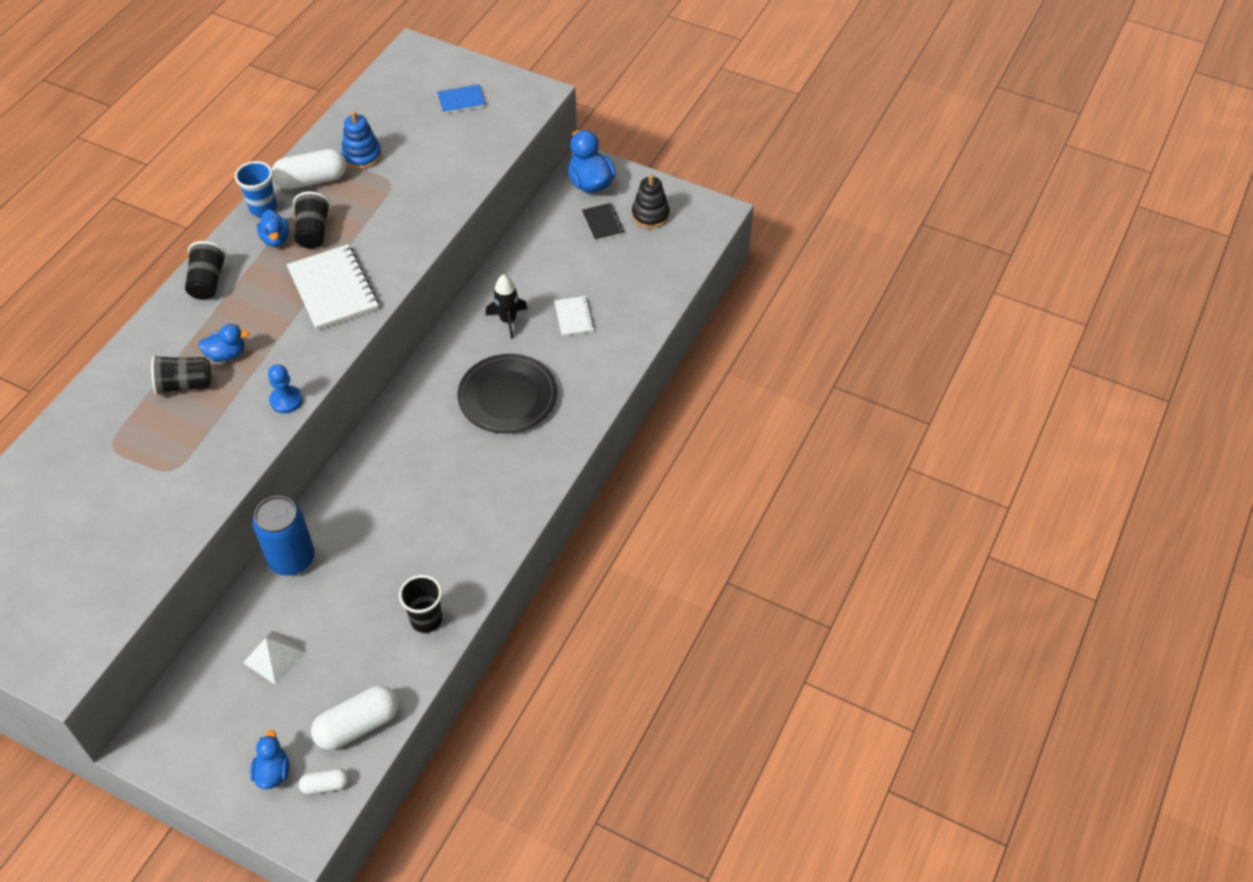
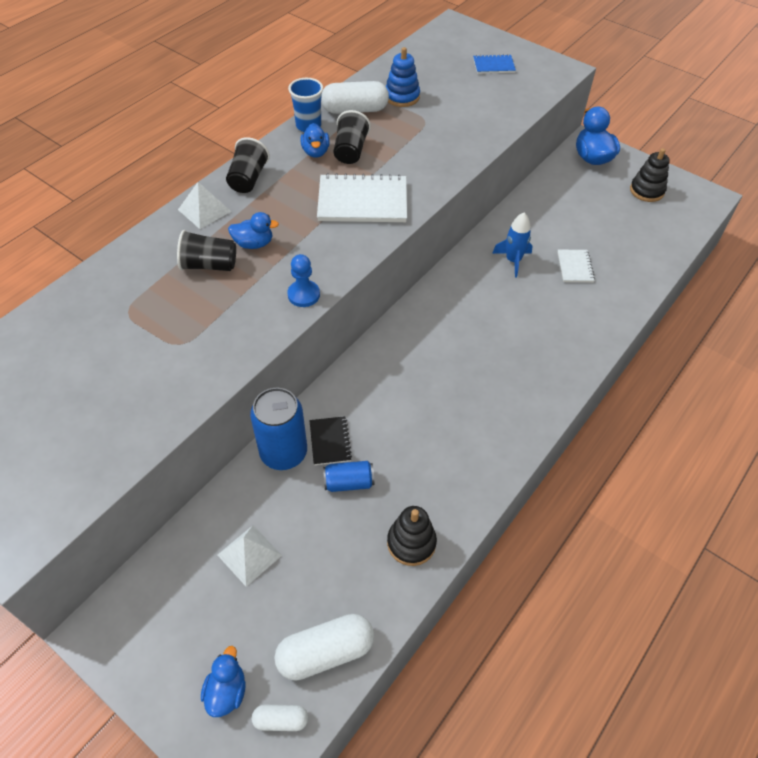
camera: 10 degrees right, 0 degrees up
(168, 325) = (204, 210): none -> white pyramid
(333, 289) = (362, 201): white notebook -> white notebook turned 75 degrees counterclockwise
(360, 576) = (349, 482): none -> blue can
(426, 620) = (411, 543): black cup -> black stacking toy
(508, 320) = (513, 261): black rocket -> blue rocket
(508, 397) = (509, 329): black plate -> none
(602, 223) = (603, 191): black notebook -> black notebook (330, 441)

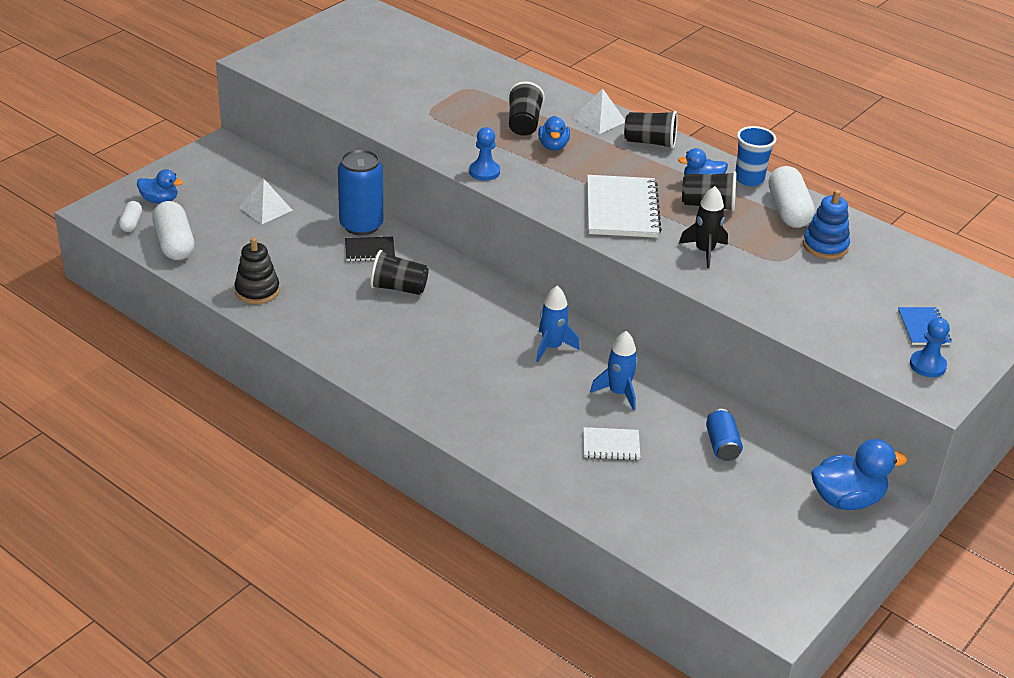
camera: 90 degrees right, 15 degrees down
(349, 482) = (324, 259): blue can -> blue can (722, 445)
(392, 412) = (398, 288): none -> black cup
(420, 157) = (704, 251): none -> black rocket
(463, 299) = (552, 347): none -> blue rocket
(535, 69) = (927, 365): none -> blue pawn
(646, 191) = (779, 546): black stacking toy -> none

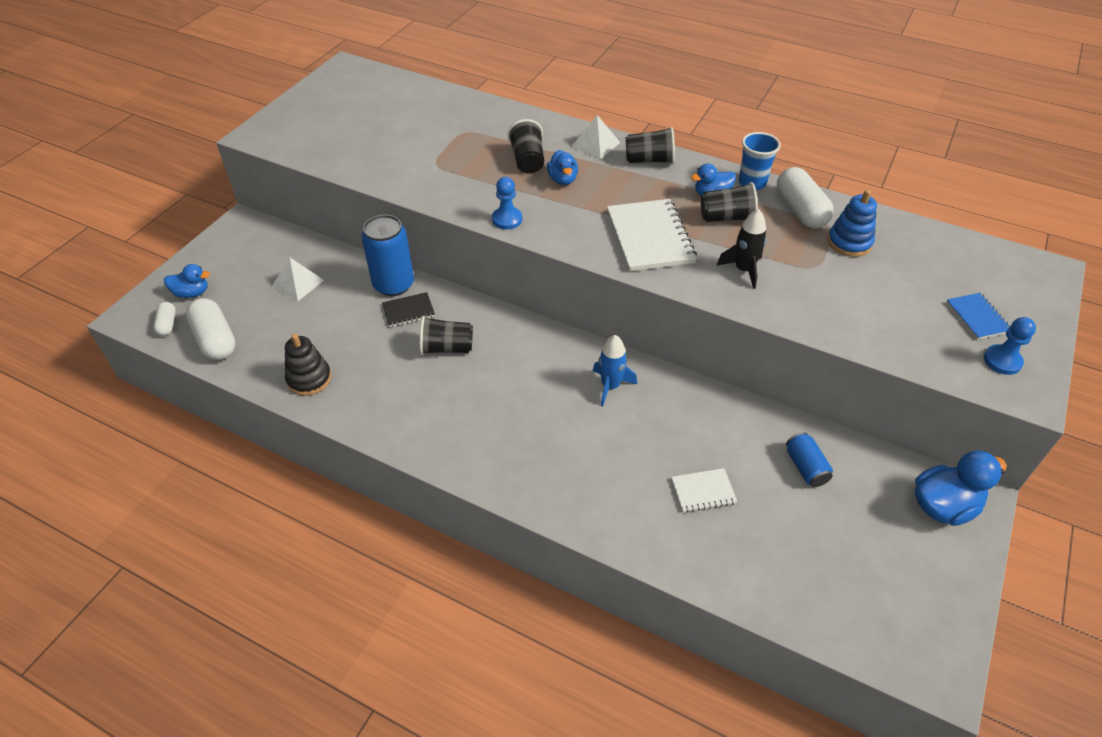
camera: 10 degrees left, 10 degrees up
(618, 393) = (689, 426): blue rocket -> none

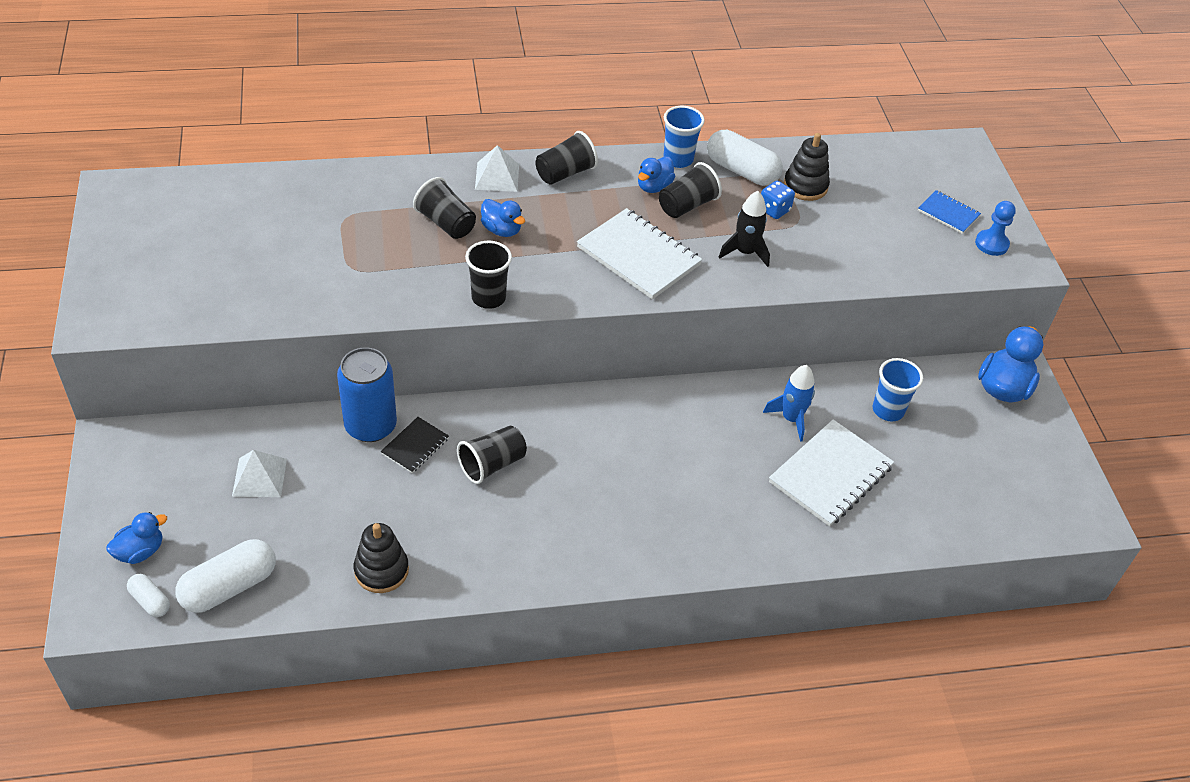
camera: 40 degrees left, 0 degrees up
(215, 340) = (229, 587): white capsule -> white capsule turned 60 degrees counterclockwise
(507, 219) = (488, 298): blue pawn -> black cup
(610, 386) = (677, 422): blue rocket -> blue rocket (791, 419)
(703, 491) = (830, 475): white notebook -> white notebook, size x1.90
(801, 249) = (774, 210): none -> blue dice
(805, 467) = (888, 410): blue can -> blue cup
(849, 242) = (805, 186): blue stacking toy -> black stacking toy

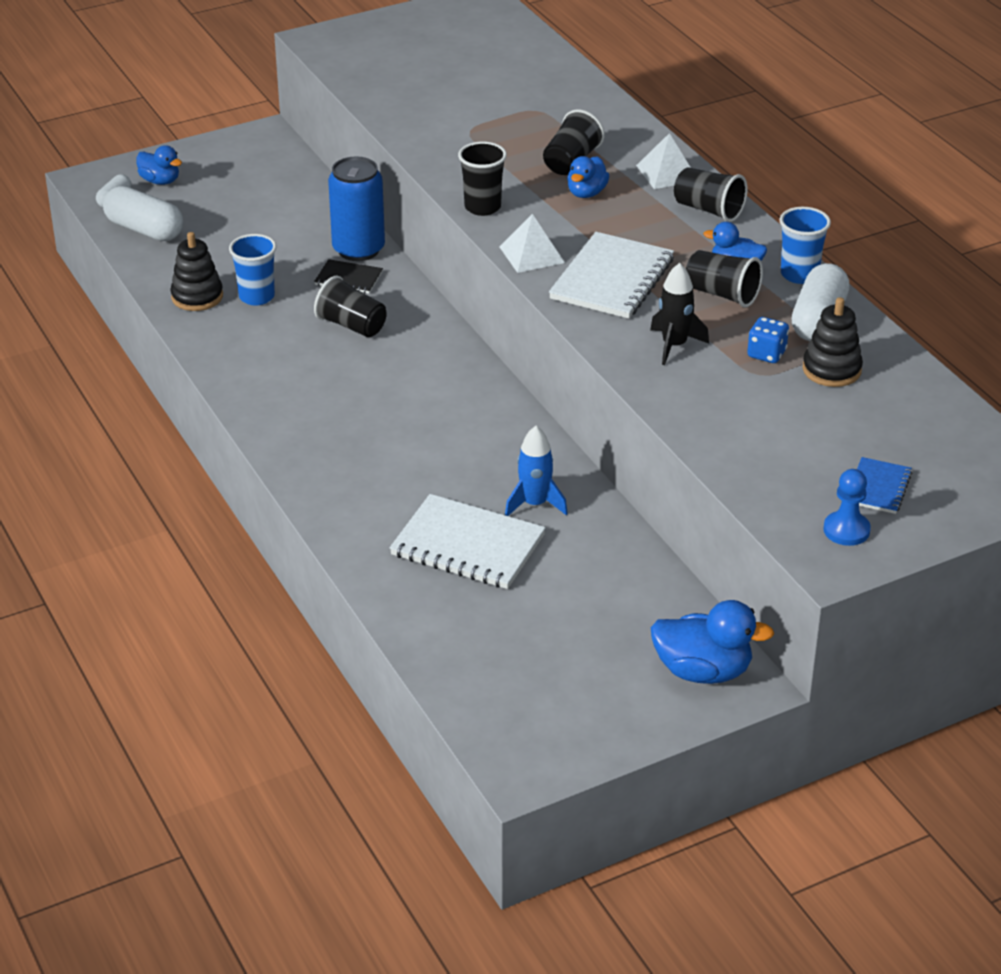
camera: 75 degrees right, 10 degrees down
(259, 477) = (266, 211): white pyramid -> white pyramid (531, 254)
(888, 410) = (597, 576): blue cup -> blue cup (256, 297)

